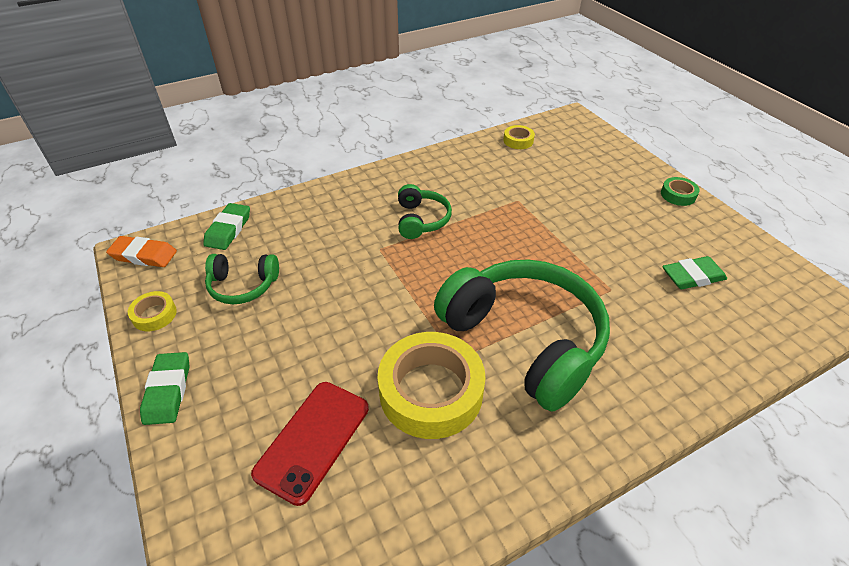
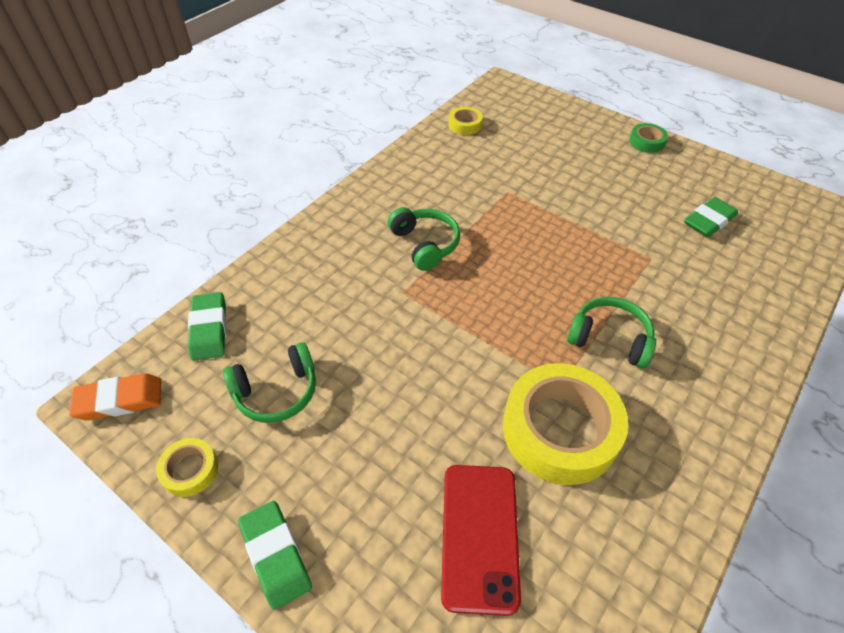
camera: 25 degrees left, 5 degrees up
(524, 339) = (609, 339): green headphones -> green headphones, size x0.48

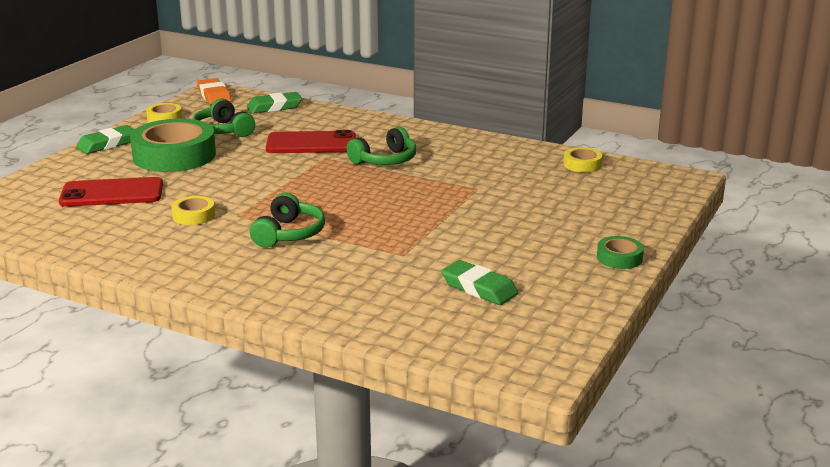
camera: 80 degrees right, 25 degrees down
(354, 454) = (174, 155): none -> green tape
(357, 301) = (311, 144): none -> red phone
(560, 430) = (193, 215): yellow tape -> yellow tape, size x0.46

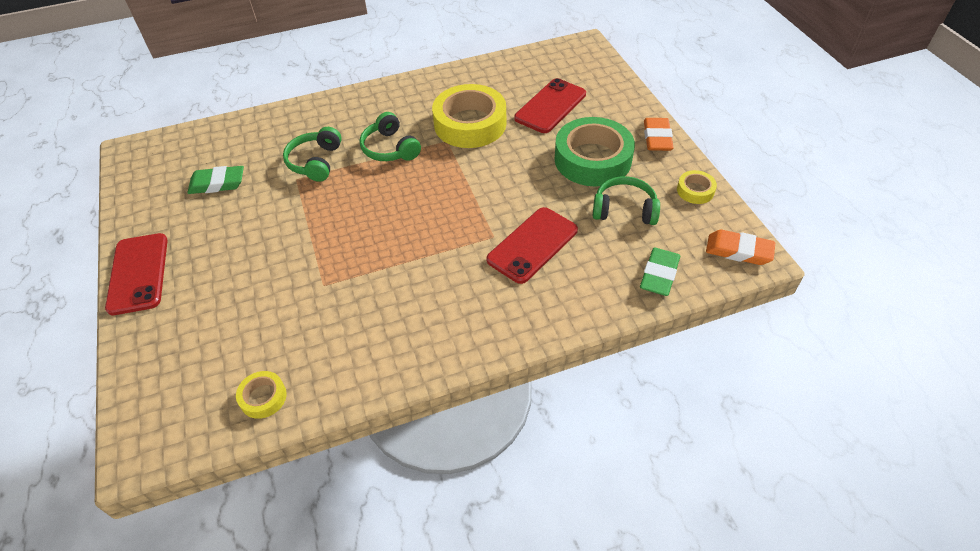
camera: 135 degrees right, 25 degrees up
(107, 144) = (657, 138): green eraser -> orange eraser
(193, 215) = (470, 124): yellow tape -> yellow tape, size x2.20
(385, 160) = (442, 267): green headphones -> green headphones (315, 162)
(619, 258) = (138, 273): green tape -> red phone

